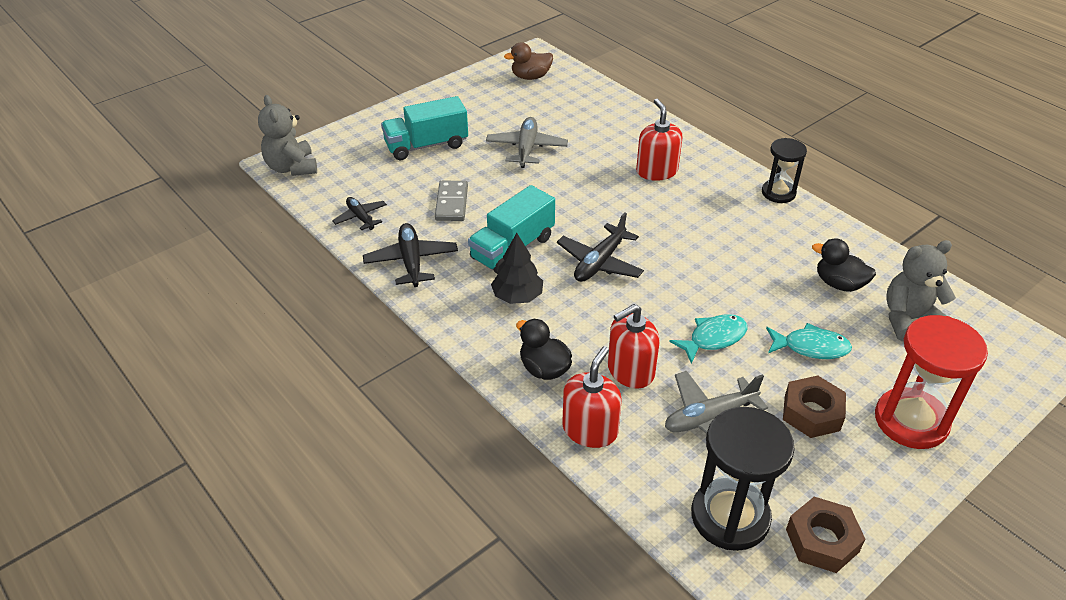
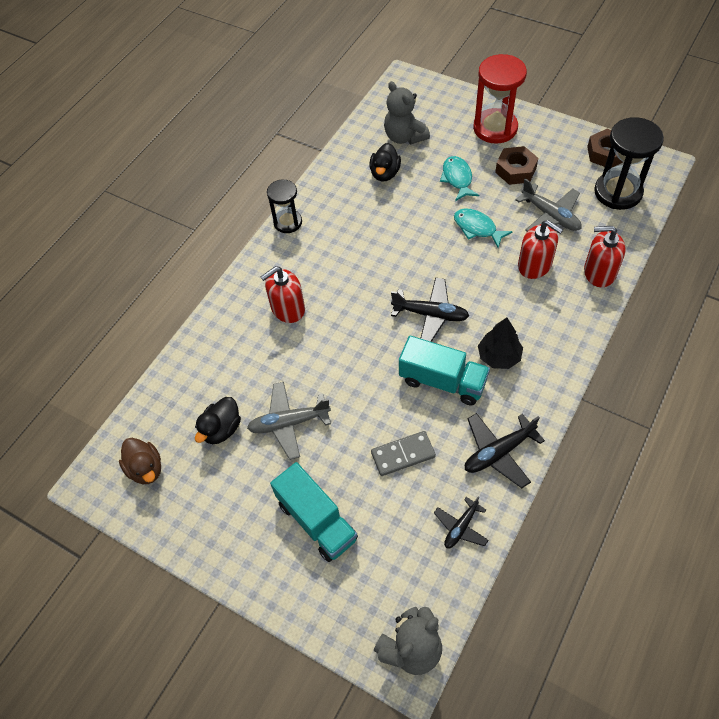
camera: 105 degrees left, 15 degrees up
(544, 369) = (563, 314): black duck -> black duck (222, 429)

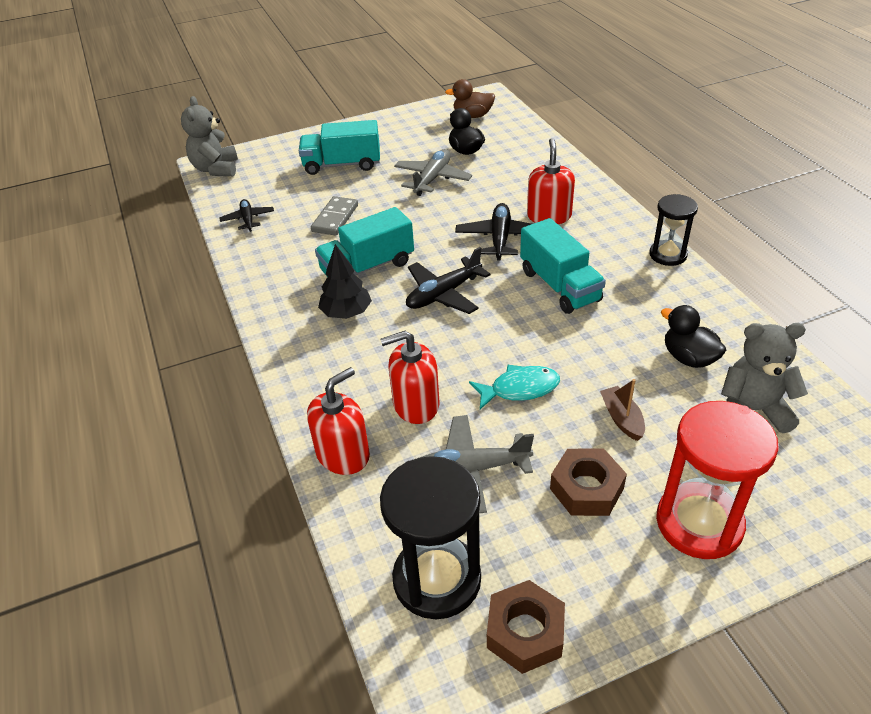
camera: 125 degrees right, 15 degrees down
(368, 259) = (559, 286): none -> turquoise truck
(457, 178) = (622, 418): turquoise fish -> brown boat
(498, 452) = (269, 265): black plane -> black plane (500, 238)

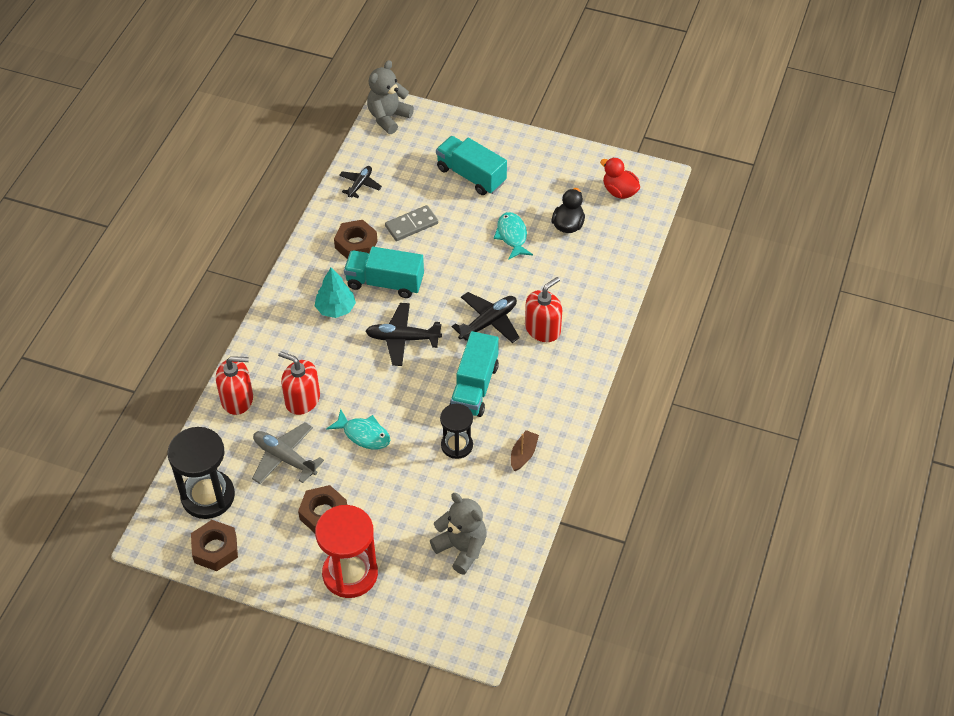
camera: 40 degrees right, 10 degrees up
(301, 258) = (356, 244): none -> brown nut
(346, 313) = (335, 308): black tree -> turquoise tree
(432, 179) = (512, 236): grey plane -> turquoise fish
(472, 116) = (619, 191): brown duck -> red duck
(622, 418) = (390, 495): brown boat -> brown boat (523, 454)
(668, 255) = (571, 419): black hourglass -> black hourglass (457, 445)
(688, 358) = (476, 493): black duck -> none

